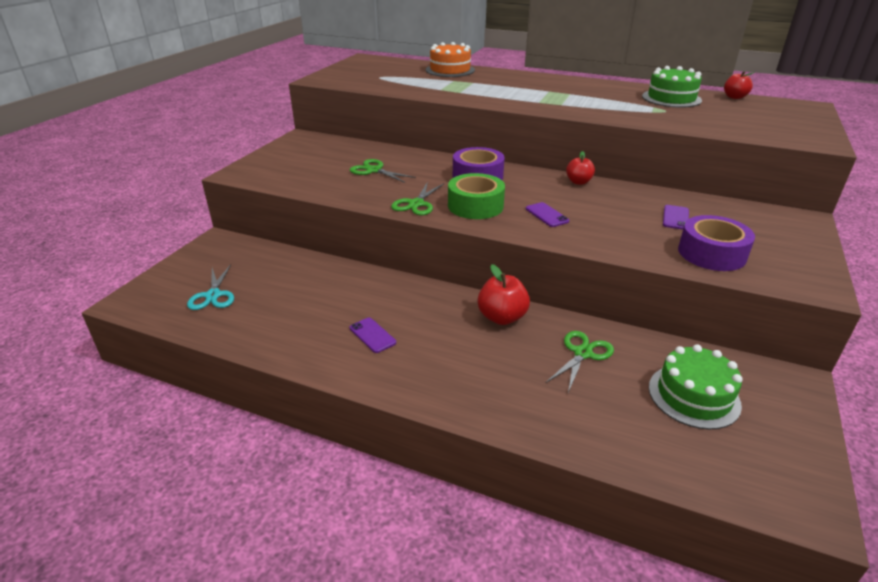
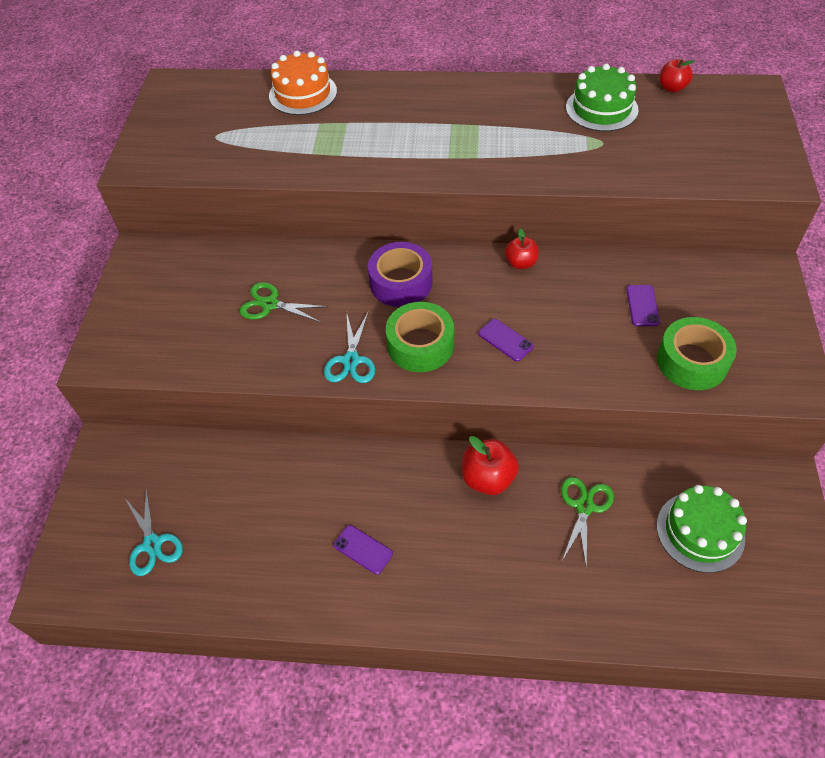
camera: 15 degrees left, 20 degrees up
(416, 204) = (351, 361): green scissors -> turquoise scissors
(711, 253) = (692, 361): purple tape -> green tape

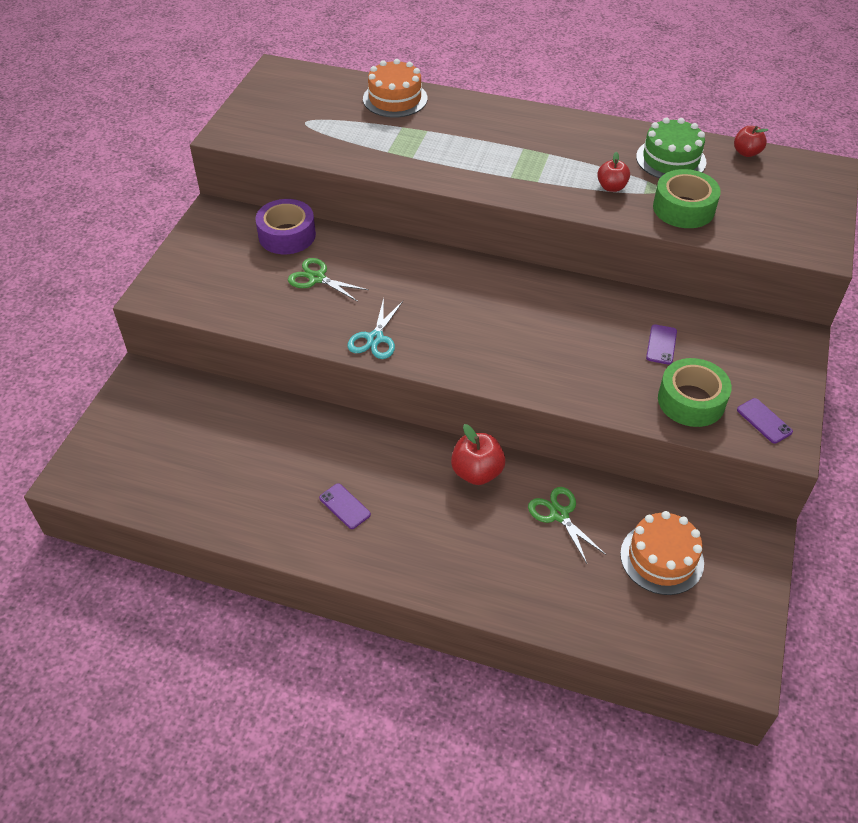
camera: 10 degrees right, 5 degrees down
(152, 544) = (161, 463): turquoise scissors -> none
(401, 282) = (441, 282): purple tape -> purple tape (287, 235)
(420, 345) = (442, 338): green tape -> green tape (683, 208)
(505, 340) = (521, 349): purple phone -> purple phone (764, 421)
(520, 263) = (558, 286): red apple -> red apple (611, 187)
(584, 506) = (559, 514): green scissors -> green scissors turned 60 degrees counterclockwise
(700, 531) = (661, 558): green cake -> orange cake

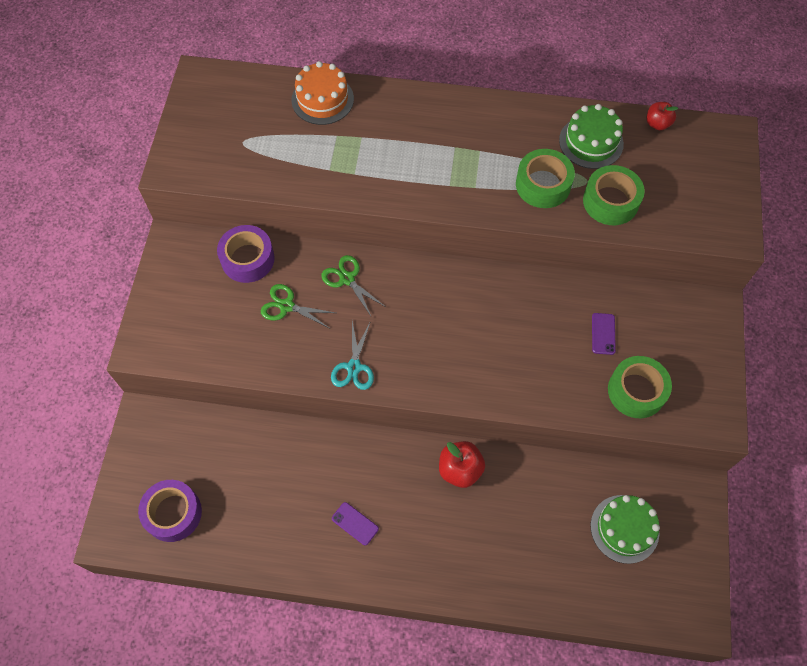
camera: 10 degrees left, 15 degrees up
(146, 467) = (173, 513): none -> purple tape
(559, 514) = (535, 500): green scissors -> green scissors (347, 279)
(611, 187) = (543, 185): red apple -> green tape
(661, 558) = (624, 529): orange cake -> green cake
(764, 421) = (698, 402): purple phone -> none

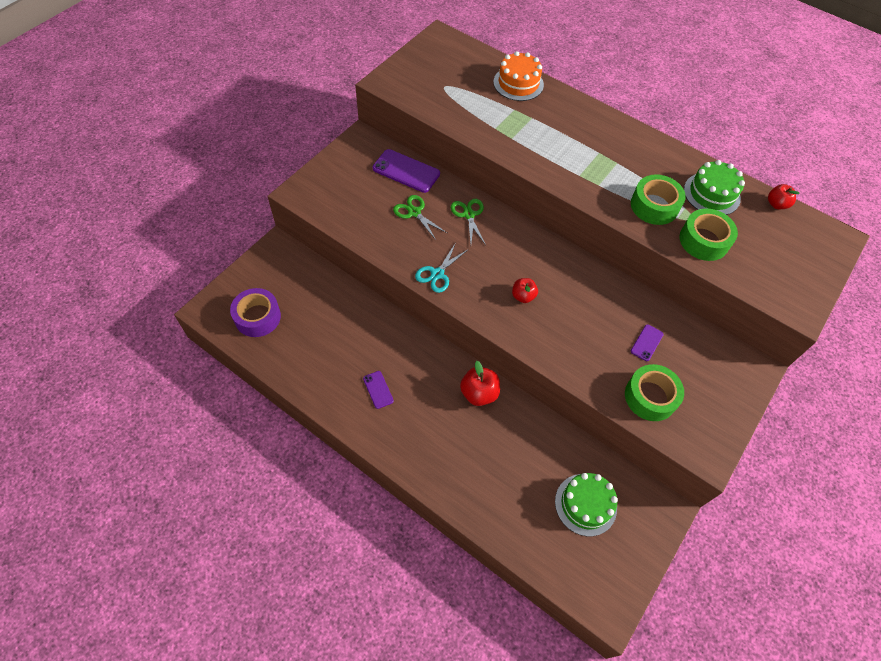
camera: 25 degrees right, 5 degrees down
(248, 259) = (406, 171): purple tape -> purple phone
(456, 346) = (523, 296): none -> red apple

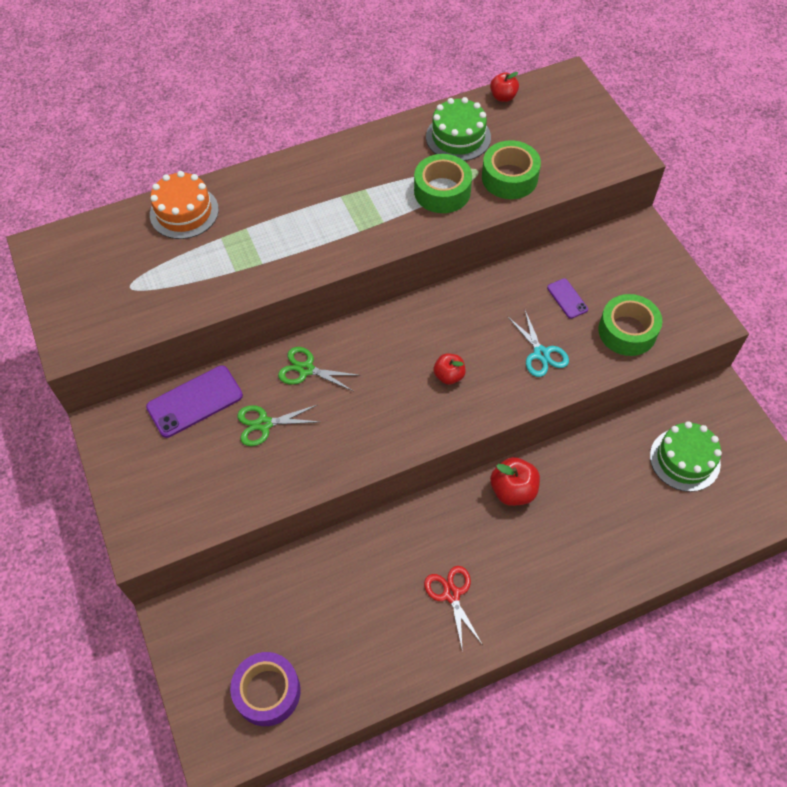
camera: 55 degrees left, 0 degrees up
(378, 389) = (451, 594): purple phone -> red scissors
(437, 274) = (367, 445): turquoise scissors -> turquoise scissors (541, 354)

